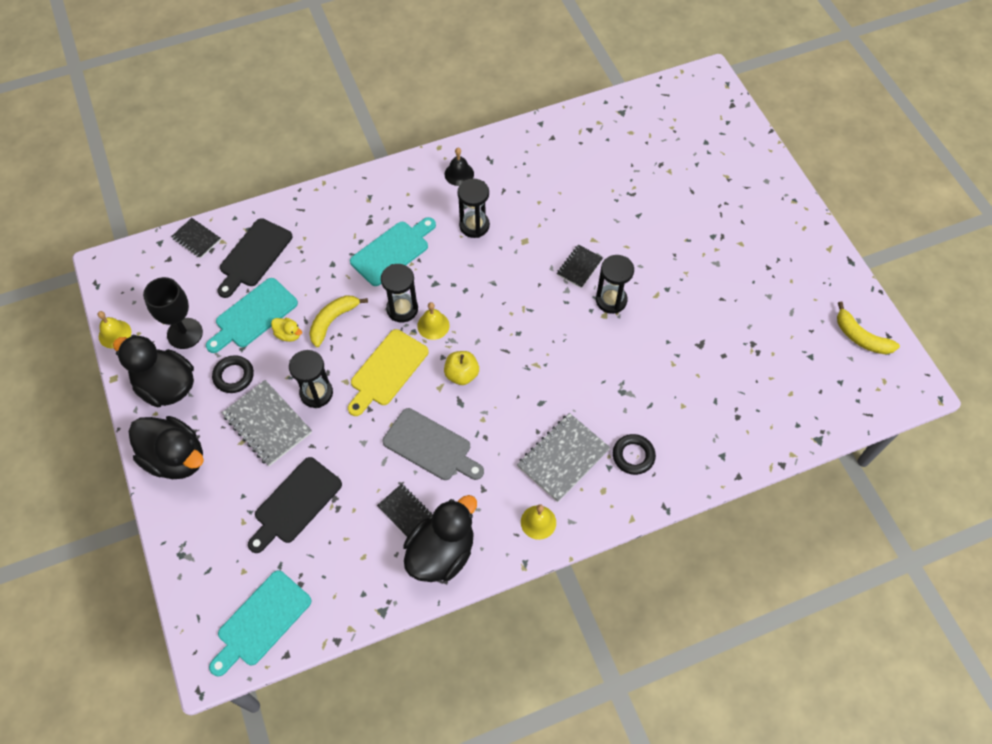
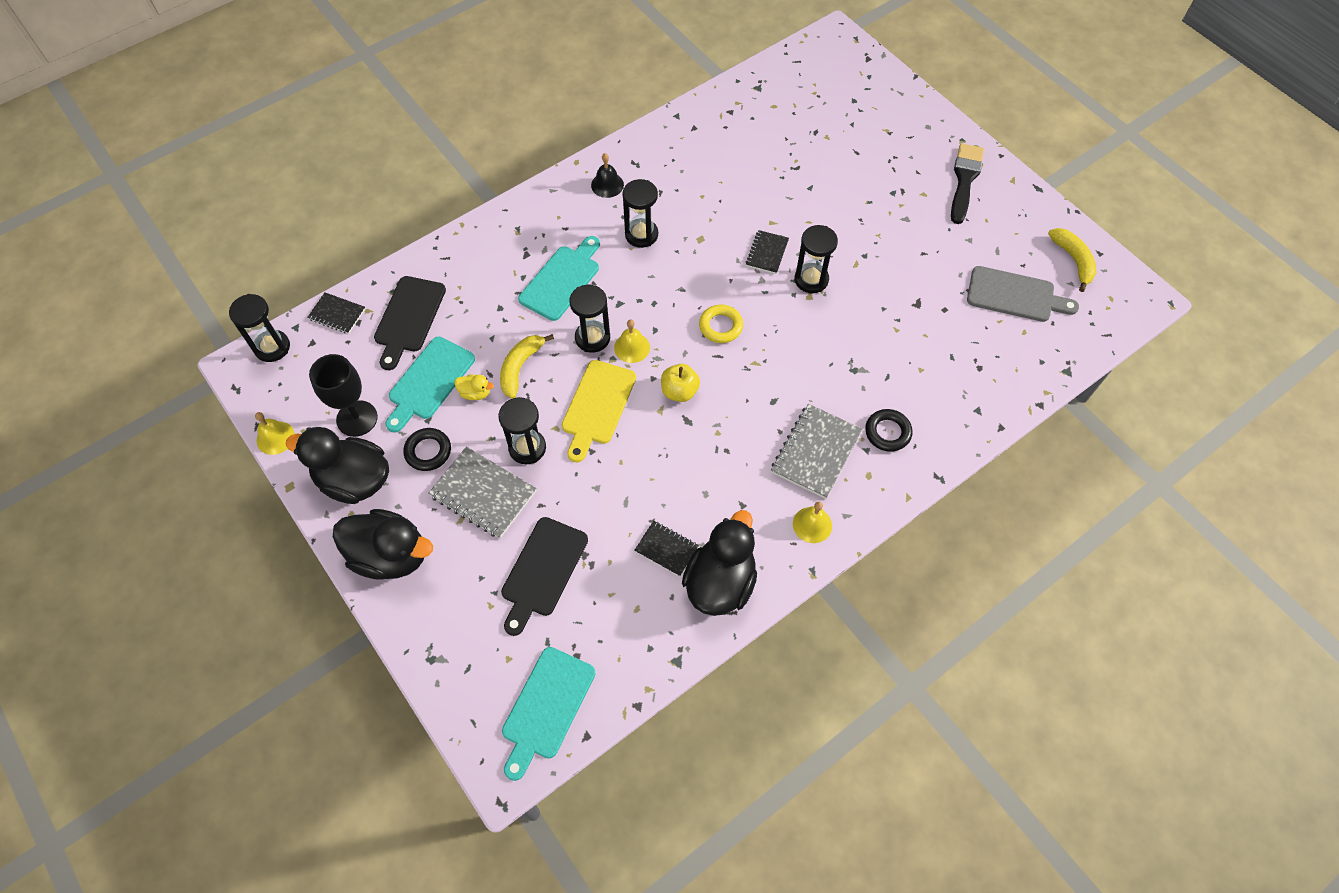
camera: 15 degrees left, 0 degrees up
(135, 255) = (272, 347): none -> black hourglass
(431, 446) = (671, 474): grey cutting board -> grey cutting board (1015, 295)
(516, 324) = (720, 326): none -> yellow ring
(783, 238) = (964, 180): none -> black brush
(860, 337) = (1073, 260): yellow banana -> yellow banana turned 135 degrees counterclockwise

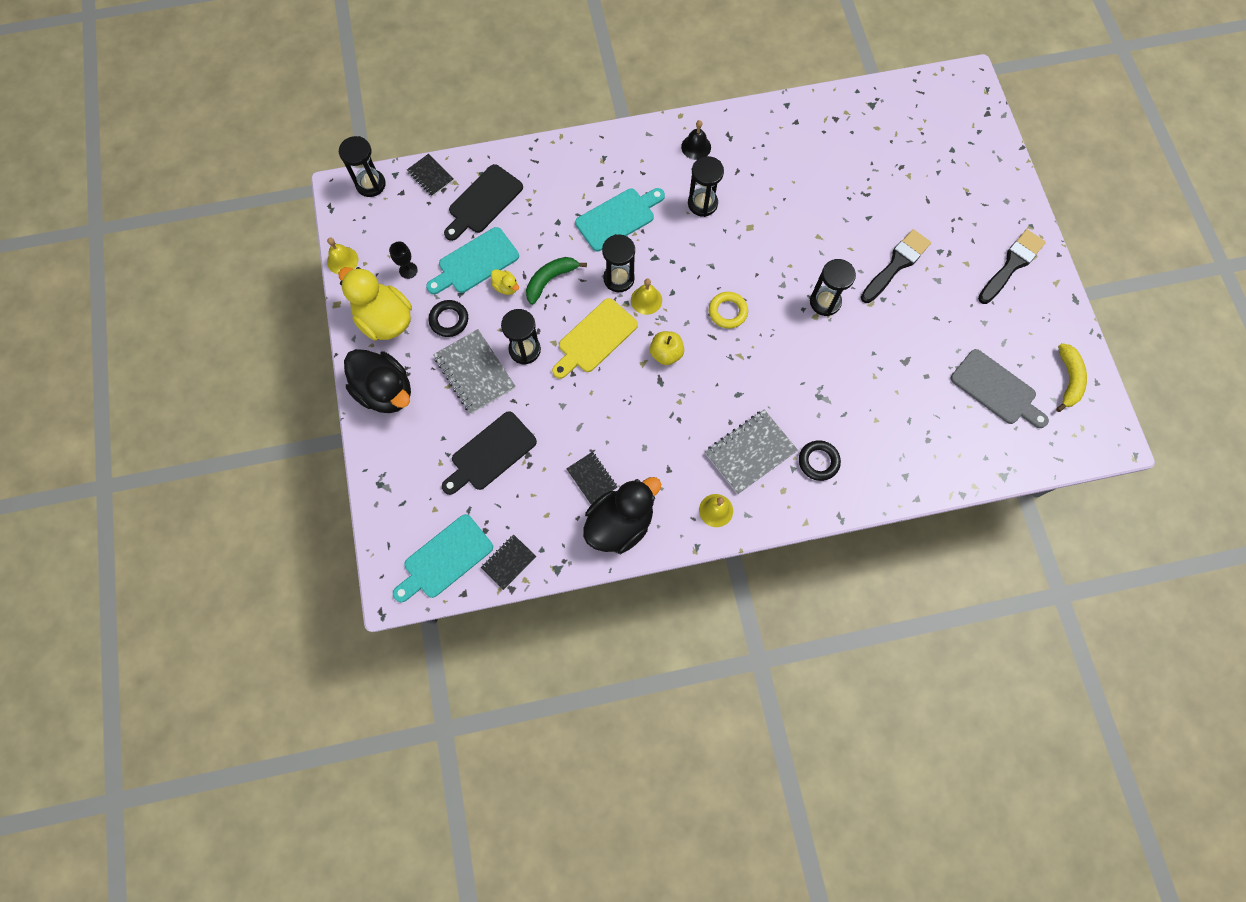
camera: 25 degrees right, 10 degrees up
(354, 480) = (385, 320): black duck -> yellow duck
(357, 418) = (408, 270): black goblet -> black goblet, size x0.54
(520, 367) = (550, 280): yellow banana -> green banana
(767, 253) = (799, 263): black notebook -> black notebook (508, 562)
(859, 219) = (896, 264): none -> black brush

